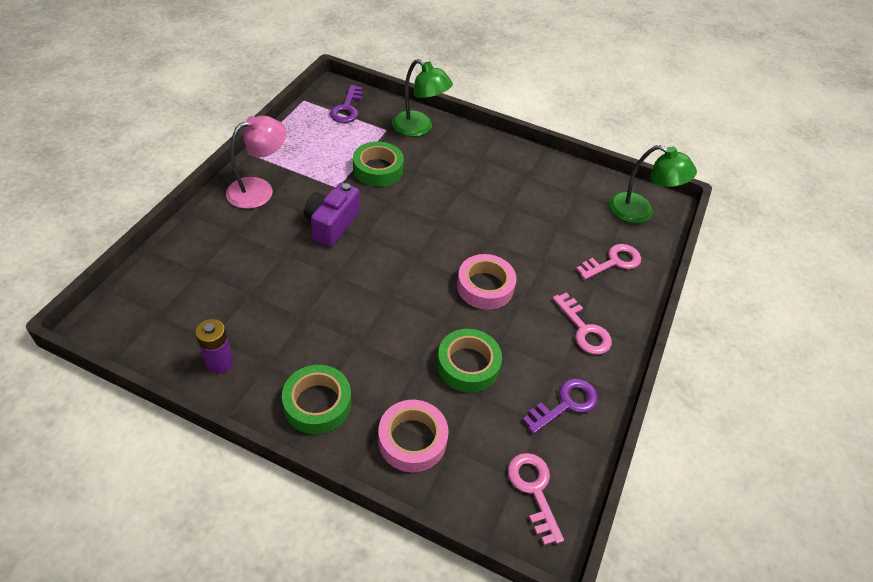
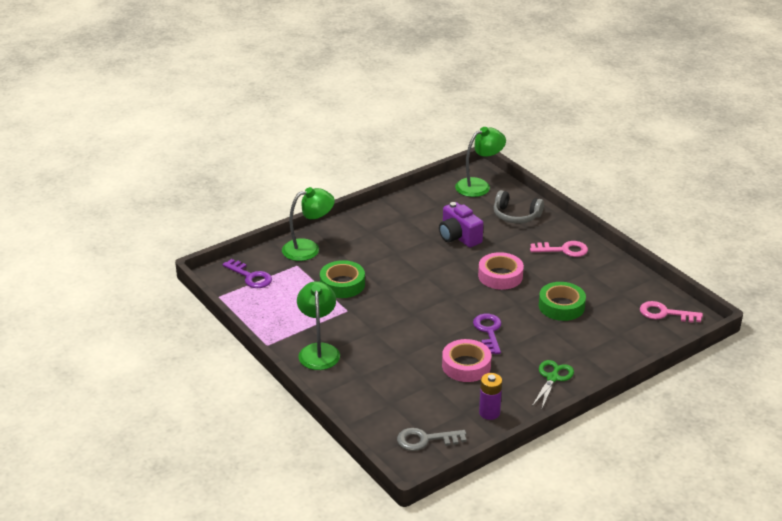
camera: 55 degrees left, 15 degrees down
(147, 321) = (426, 440): none -> grey key
(259, 189) = (318, 350): pink lamp -> green lamp
(317, 404) = (552, 378): green tape -> green scissors
(332, 224) = (388, 325): purple camera -> purple camera (459, 237)
(412, 440) = (604, 347): pink tape -> pink tape (466, 366)
(565, 404) = (614, 279): purple key -> purple key (488, 332)
(613, 262) = (516, 215): pink key -> grey headphones

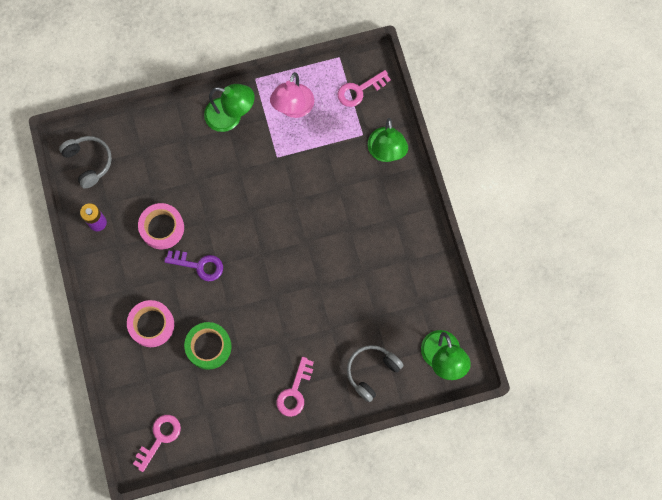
camera: 110 degrees right, 40 degrees up
(250, 276) = (359, 90): purple key -> pink key
(289, 312) = (293, 108): none -> pink lamp
(342, 284) = (317, 165): green tape -> none
(426, 440) = (89, 162): grey key -> grey headphones
(459, 237) = (354, 298): purple camera -> none
(500, 276) = (276, 311): pink tape -> pink tape (151, 325)
(552, 378) = (116, 292): green scissors -> none

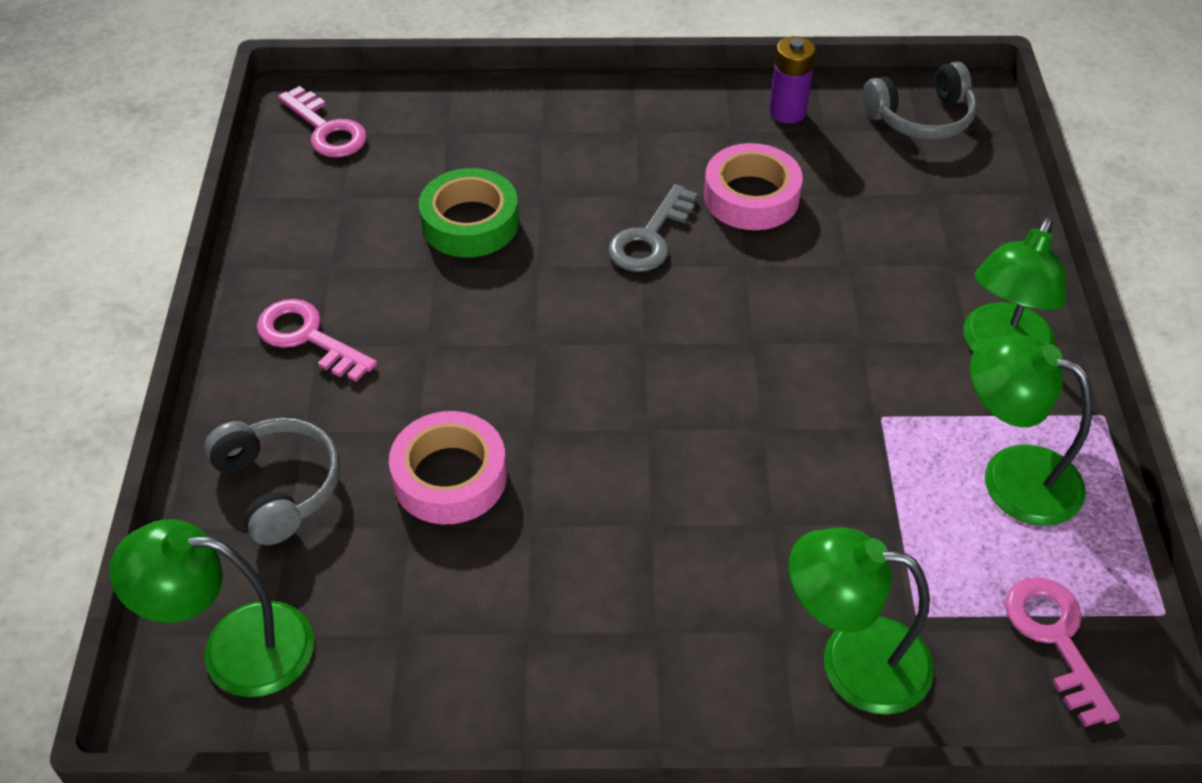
camera: 105 degrees right, 25 degrees down
(151, 325) = (551, 152): pink tape -> pink tape (450, 477)
(199, 265) = (650, 237): purple key -> grey key
(293, 108) = (1012, 475): pink lamp -> green lamp

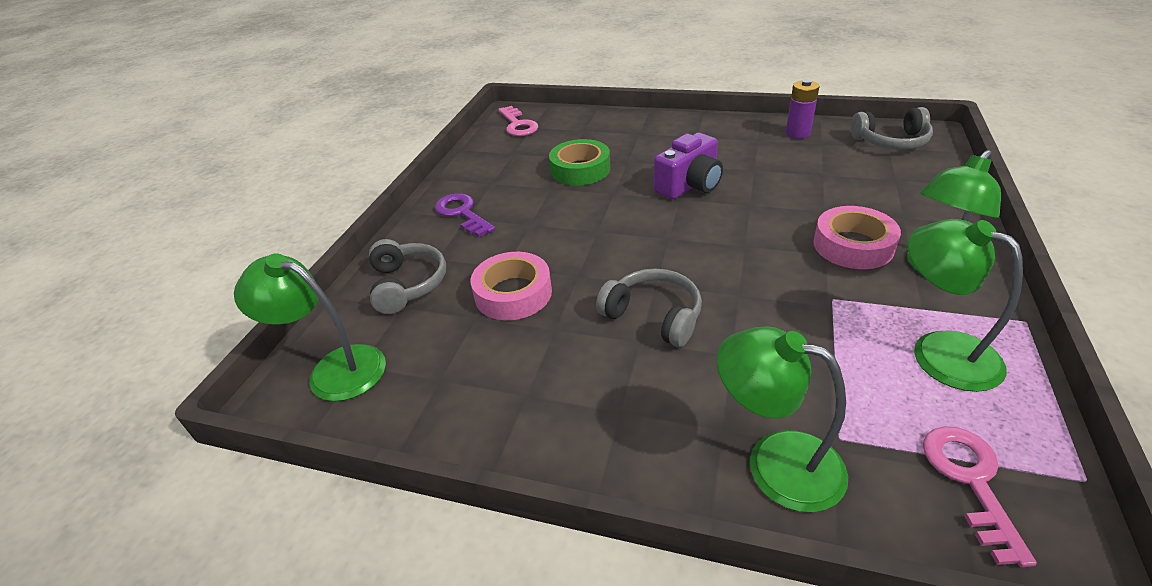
camera: 20 degrees right, 10 degrees down
(308, 338) = (462, 213): pink key -> purple key
(650, 237) = (689, 185): grey key -> purple camera
(659, 482) = (653, 316): none -> grey headphones
(751, 197) = (763, 171): pink tape -> pink tape (853, 245)

